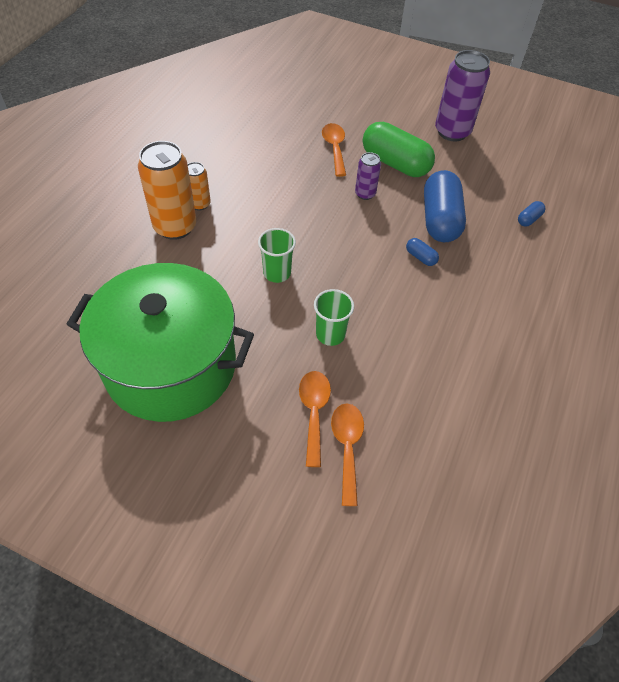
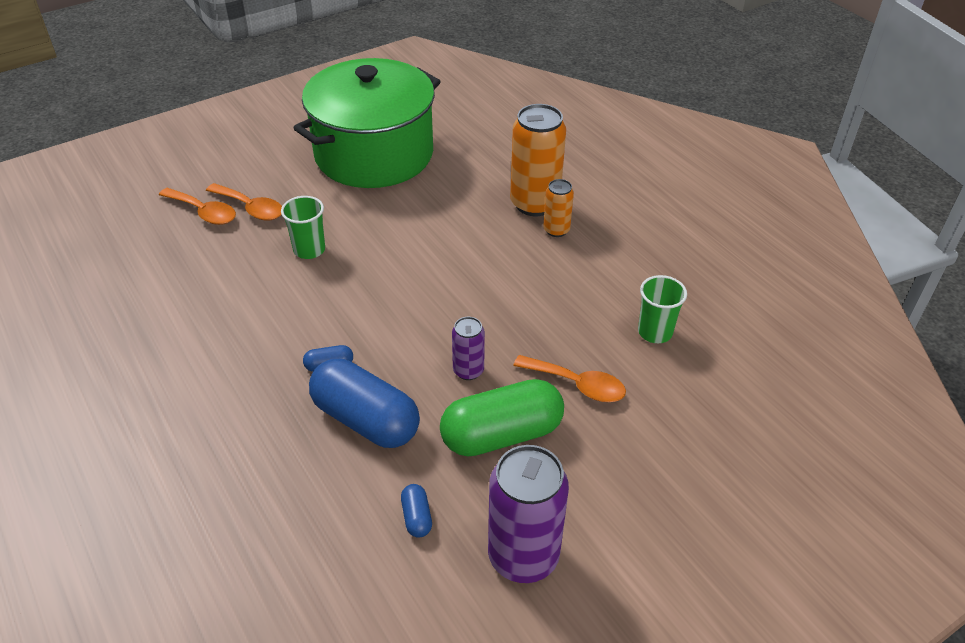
camera: 125 degrees right, 10 degrees down
(277, 273) = (413, 246): green cup -> green cup (655, 332)
(528, 219) = (280, 523): blue capsule -> blue capsule (416, 517)

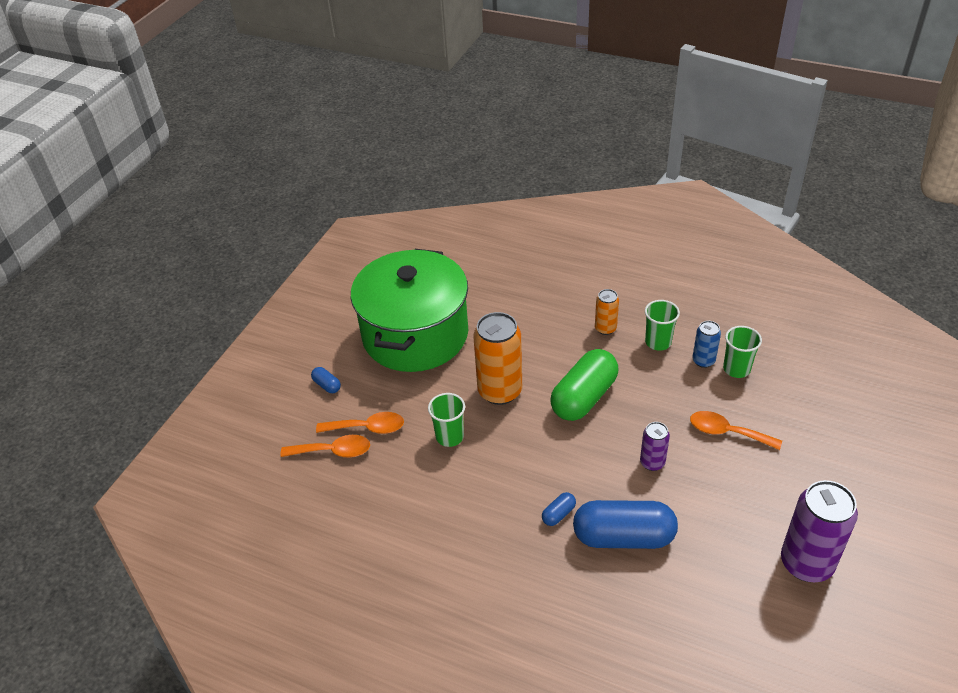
camera: 30 degrees left, 0 degrees up
(416, 517) = (722, 580): blue capsule -> blue capsule (327, 385)
(501, 435) = (716, 494): green capsule -> green capsule (584, 397)
(534, 204) = (571, 316): orange can -> orange can (500, 391)
(577, 385) = (727, 432): orange spoon -> orange spoon turned 150 degrees counterclockwise
(597, 267) = (658, 342): none -> green cup
(626, 307) = (703, 361): none -> blue can

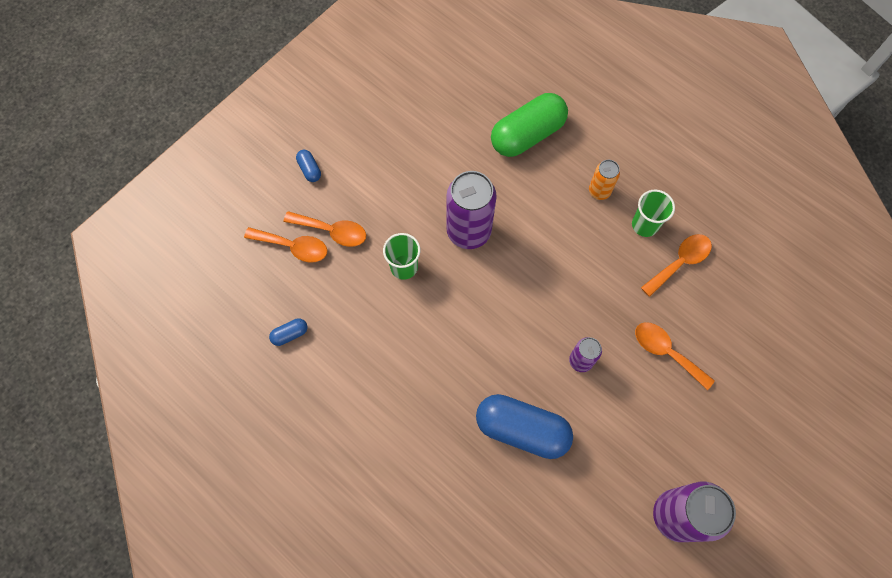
camera: 15 degrees right, 25 degrees up
(415, 335) = (411, 137): green pot -> none
(500, 391) = (468, 231): orange can -> purple can
(558, 514) = (472, 385): blue capsule -> blue capsule (290, 334)
(584, 397) = (546, 266): green capsule -> green capsule (527, 135)
(703, 361) = (680, 262): blue can -> orange spoon
(736, 369) = (708, 283): green cup -> none

